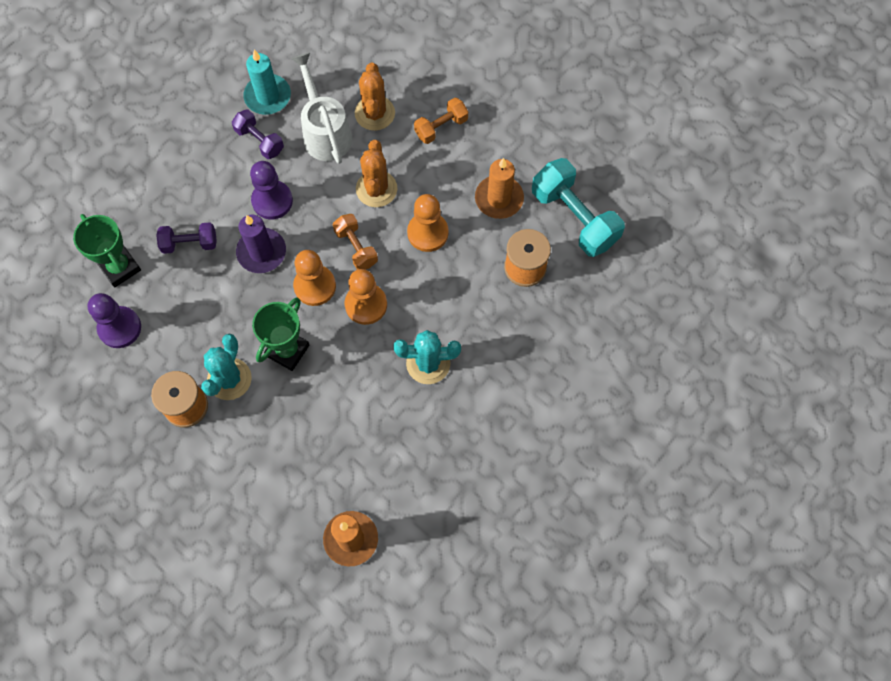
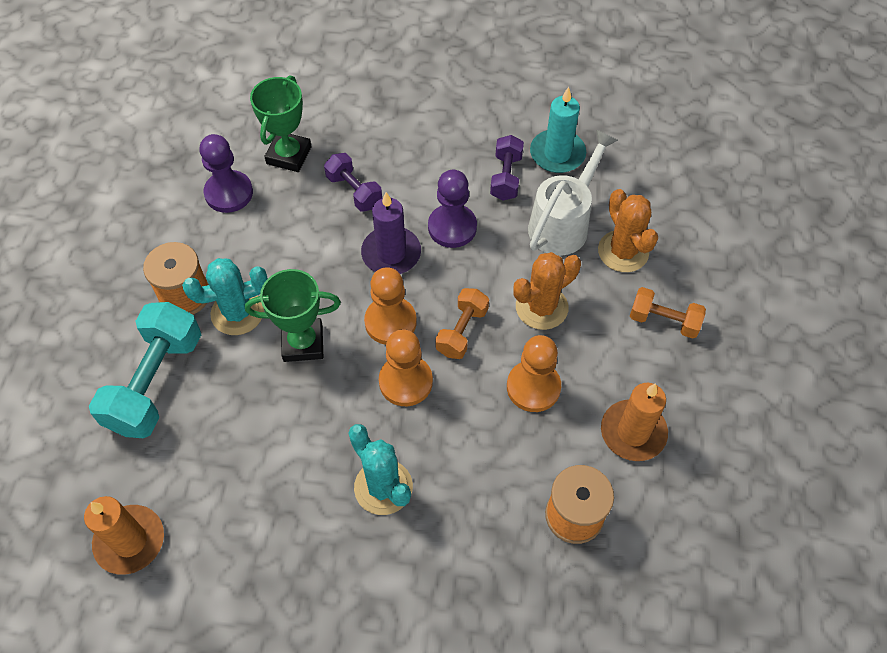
camera: 55 degrees right, 10 degrees down
(375, 113) = (623, 251): orange cactus -> orange cactus turned 75 degrees counterclockwise
(574, 218) = (680, 529): turquoise dumbbell -> turquoise dumbbell (156, 383)

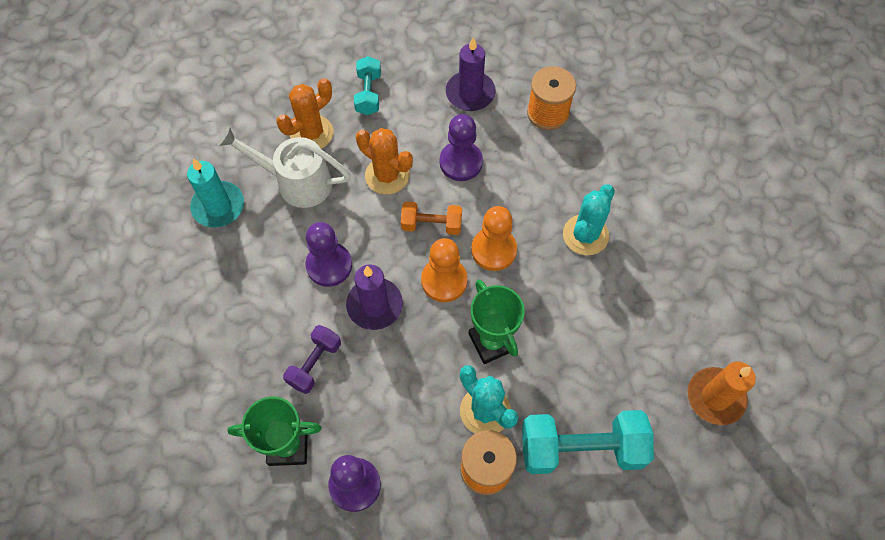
camera: 110 degrees left, 5 degrees up
(506, 177) = (258, 239): purple dumbbell -> none
(533, 387) = (461, 162): orange pawn -> purple pawn
(633, 432) = (470, 93): orange candle -> purple candle
(663, 321) = (368, 94): orange dumbbell -> turquoise dumbbell

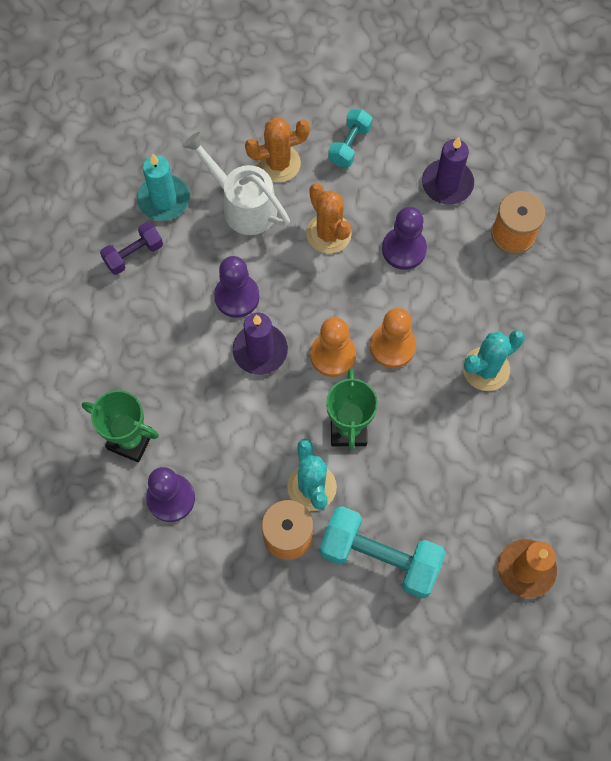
camera: 25 degrees right, 5 degrees up
(314, 364) = (184, 380): purple dumbbell -> purple dumbbell (133, 254)
(431, 225) = (347, 298): orange dumbbell -> none

